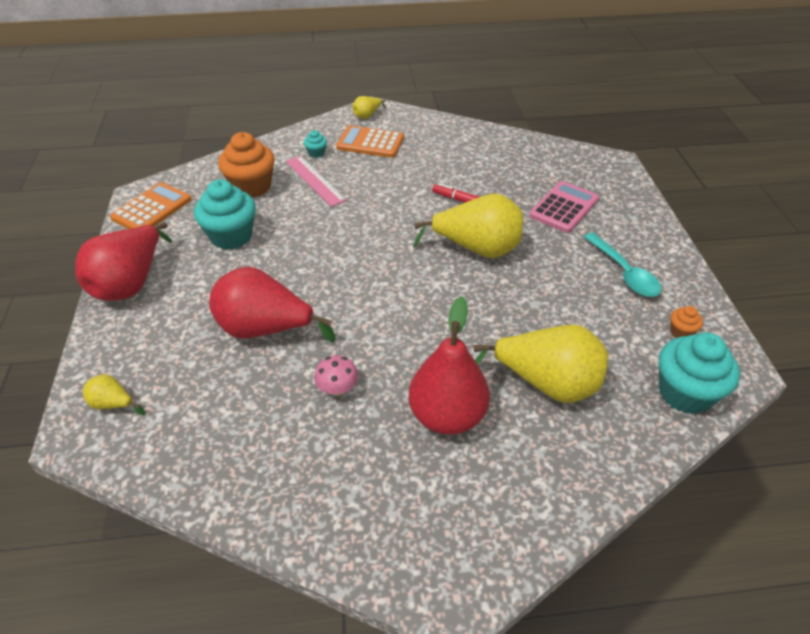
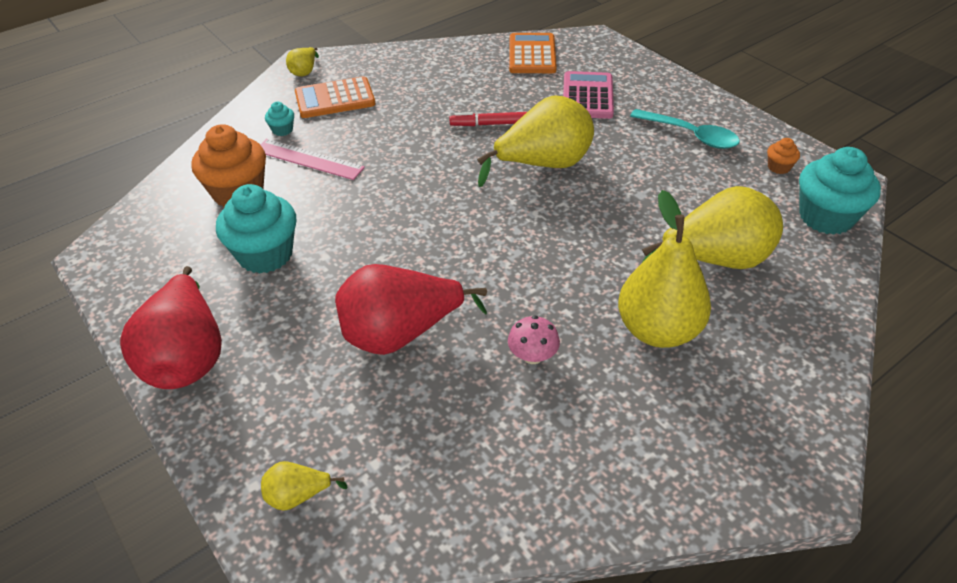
camera: 30 degrees left, 0 degrees up
(152, 209) = (132, 264): orange calculator -> orange calculator (532, 54)
(447, 416) = (658, 330): red pear -> yellow pear

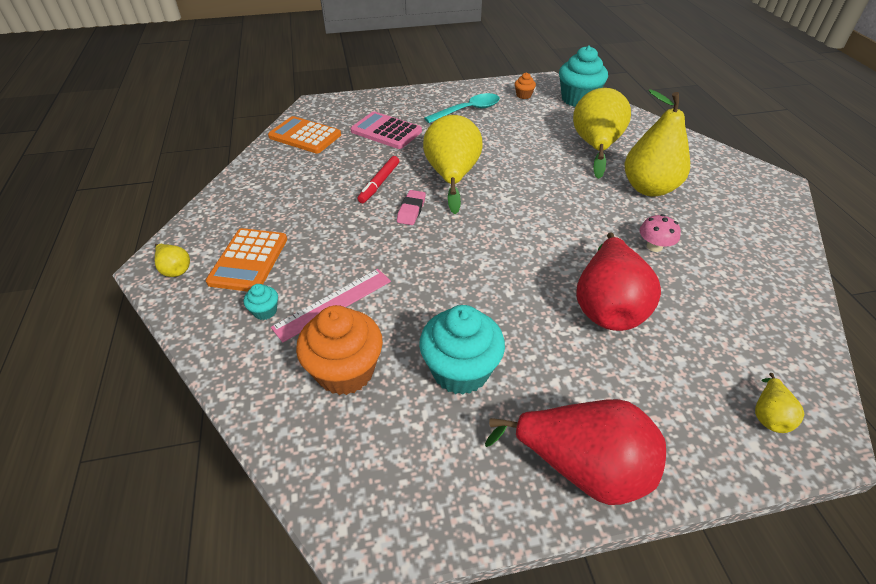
camera: 65 degrees left, 0 degrees up
(463, 158) = (411, 210): none -> pink eraser

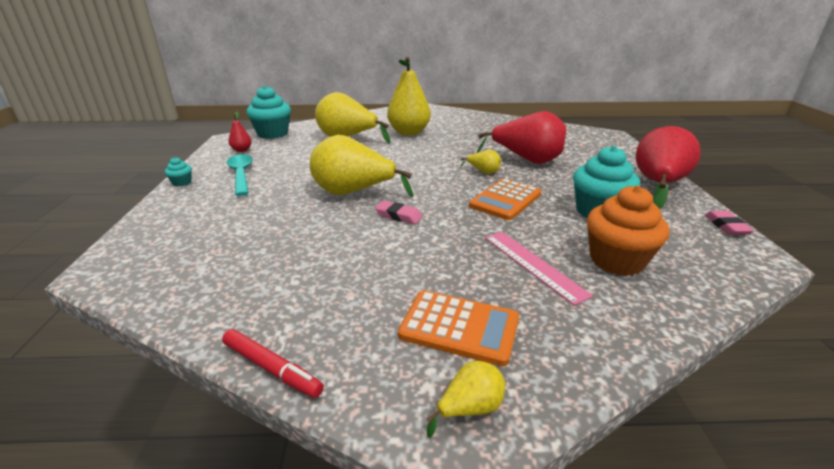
camera: 80 degrees left, 15 degrees down
(265, 311) = (549, 310): turquoise cupcake -> turquoise cupcake (182, 183)
(305, 136) = (186, 280): orange calculator -> orange calculator (505, 200)
(379, 183) = (342, 230): red marker -> red marker (272, 368)
(386, 131) = (237, 220): pink calculator -> none
(450, 524) = (726, 226): none -> pink eraser
(523, 95) = (242, 150): orange cupcake -> red pear
(654, 246) = (470, 141): pink mushroom -> none
(769, 415) = (600, 140): yellow pear -> yellow pear (483, 172)

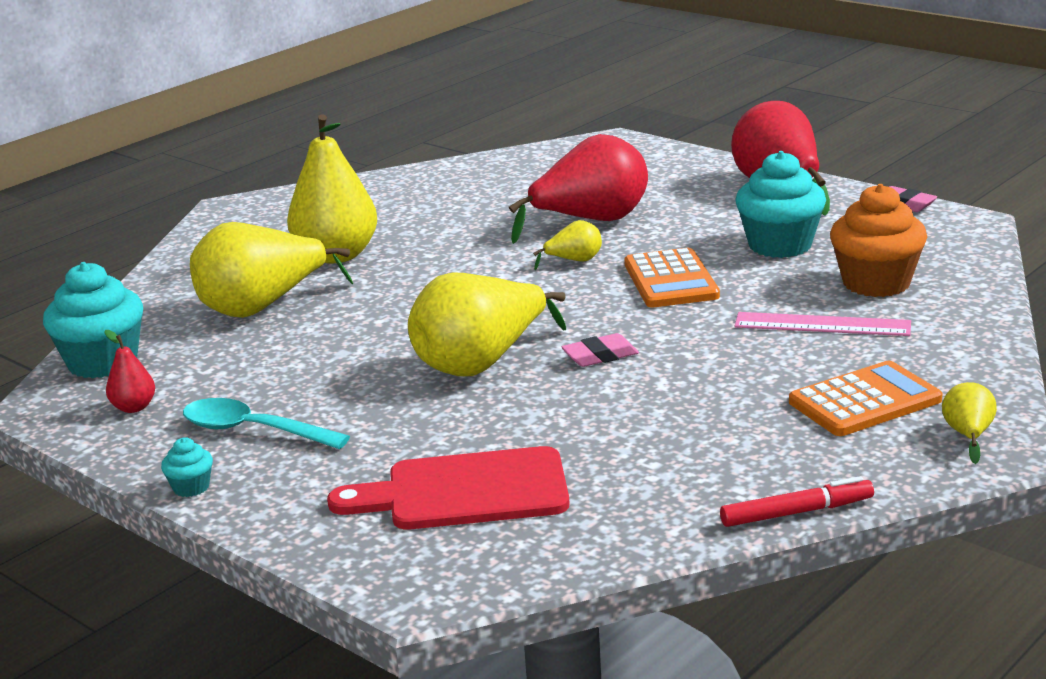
camera: 45 degrees left, 5 degrees down
(218, 240) = (465, 492): none -> red cutting board

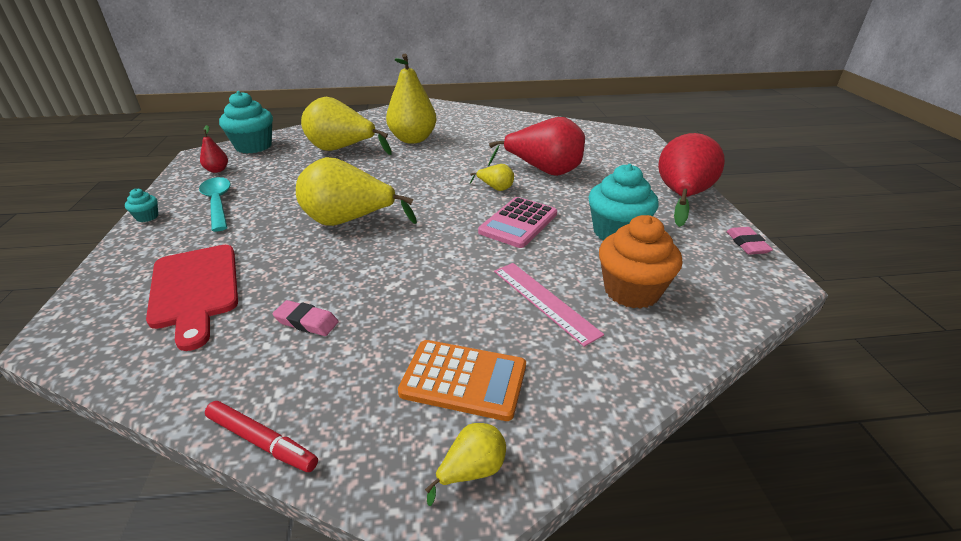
camera: 40 degrees right, 10 degrees up
(465, 492) = (195, 289): red cutting board -> red cutting board turned 150 degrees counterclockwise
(600, 356) = (400, 248): pink eraser -> pink eraser (306, 322)
(670, 280) = (518, 223): orange calculator -> pink calculator

